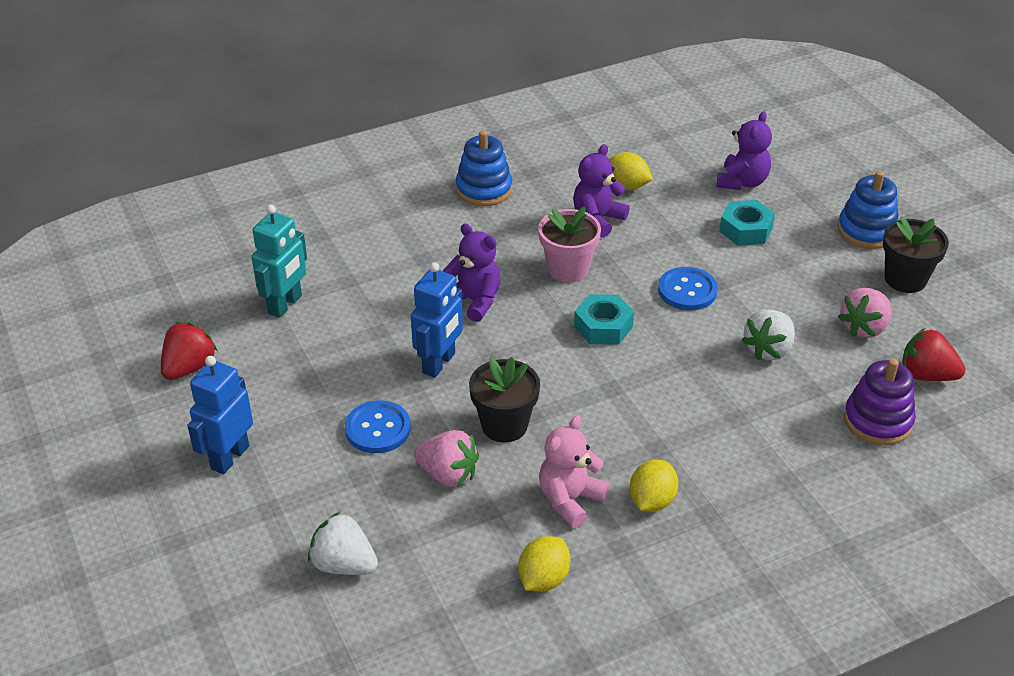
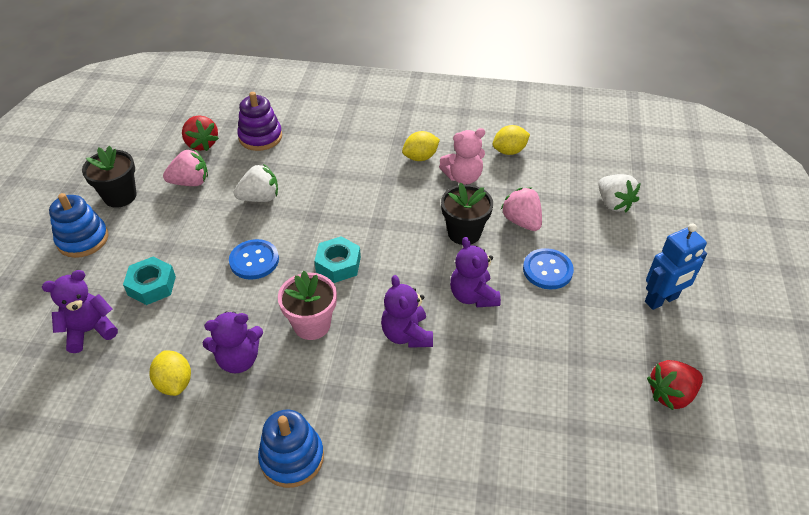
camera: 145 degrees left, 5 degrees up
(285, 305) = (562, 417): turquoise robot -> none
(439, 363) = (473, 296): blue robot -> purple teddy bear

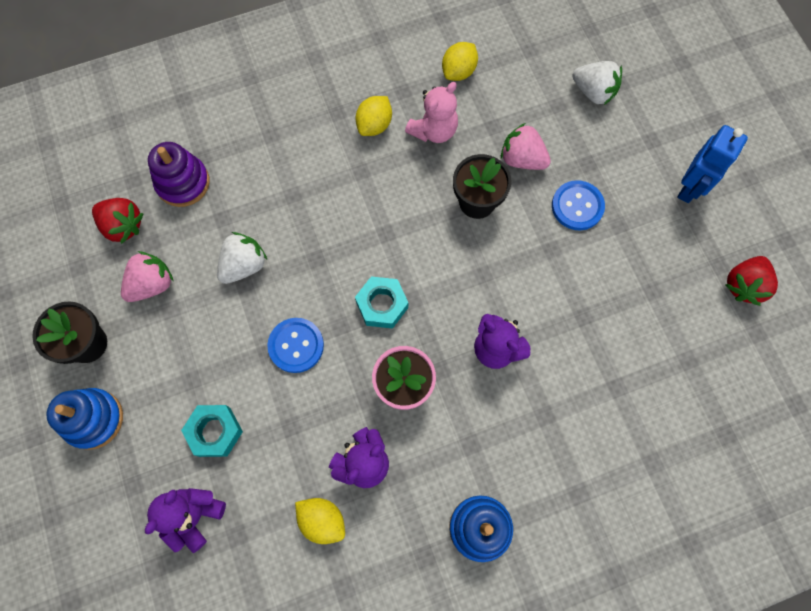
camera: 30 degrees left, 25 degrees up
(473, 296) = (528, 272): purple teddy bear -> none

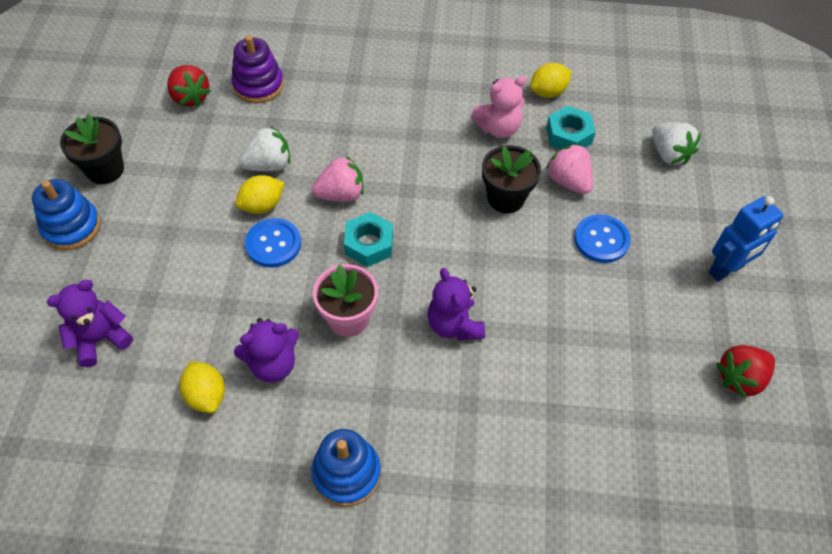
camera: 25 degrees right, 15 degrees down
(152, 284) = (185, 148): pink strawberry -> pink strawberry (341, 194)
(215, 432) = (161, 281): turquoise nut -> turquoise nut (569, 135)
(374, 125) = (447, 104): yellow lemon -> yellow lemon (262, 205)

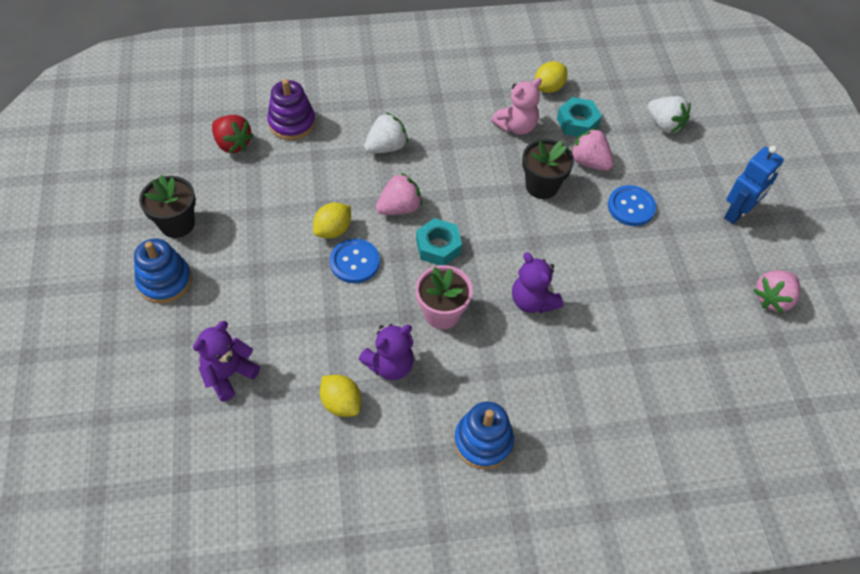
camera: 15 degrees left, 0 degrees up
(269, 164) = (326, 193): white strawberry -> white strawberry (386, 147)
(740, 378) = (772, 298): red strawberry -> pink strawberry

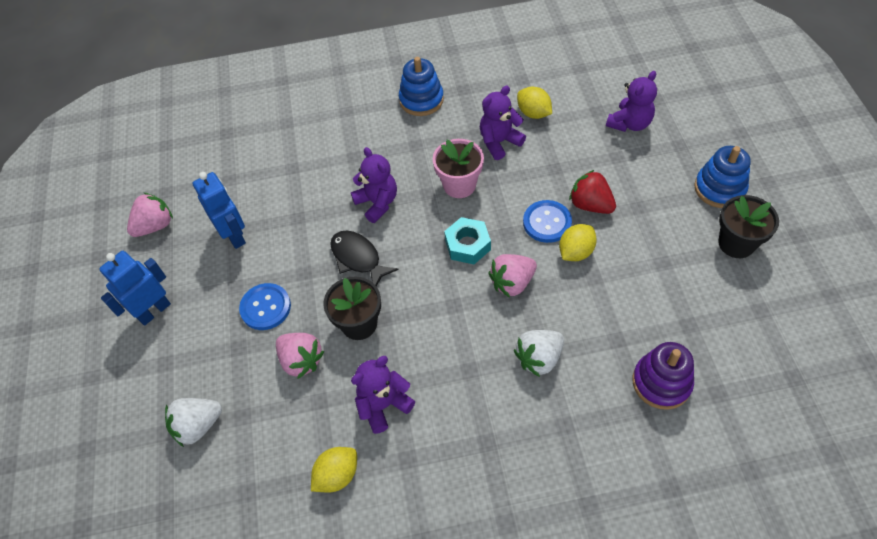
camera: 175 degrees left, 0 degrees up
(233, 144) = (720, 344): red strawberry -> red strawberry (590, 205)
(516, 126) = (383, 405): pink teddy bear -> purple teddy bear
(548, 244) = (358, 258): none -> black fish
(577, 122) = (306, 418): turquoise nut -> none
(664, 124) = (198, 426): white strawberry -> white strawberry turned 75 degrees counterclockwise
(681, 279) = (234, 236): none -> blue robot

